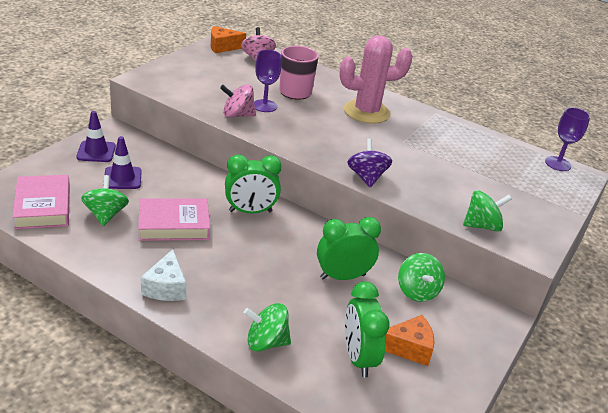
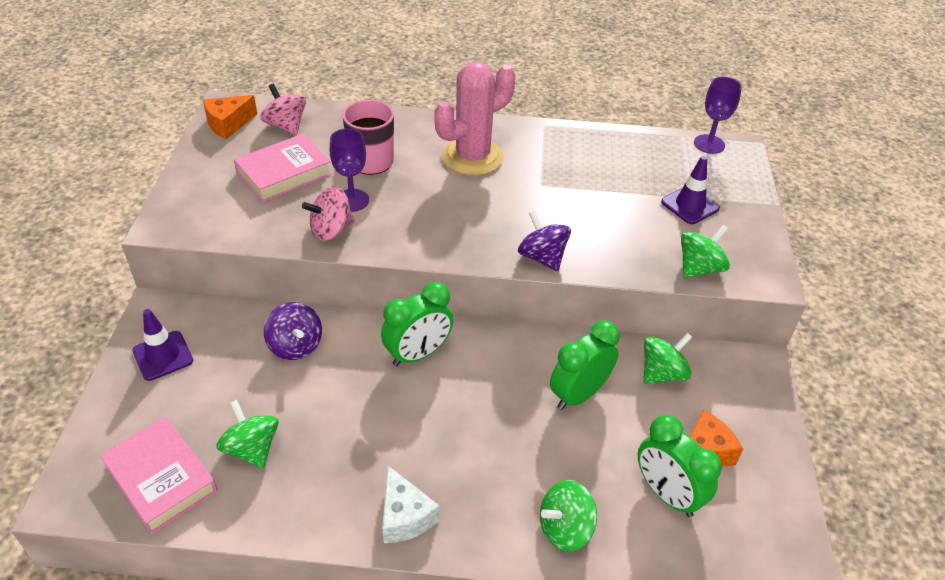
camera: 25 degrees left, 10 degrees up
(122, 178) = (229, 381): purple traffic cone -> purple traffic cone (690, 205)
(174, 224) = (345, 420): pink book -> pink book (284, 173)
(177, 177) = (295, 346): none -> purple spinning top
(417, 291) = (662, 373): green spinning top -> green spinning top turned 90 degrees counterclockwise

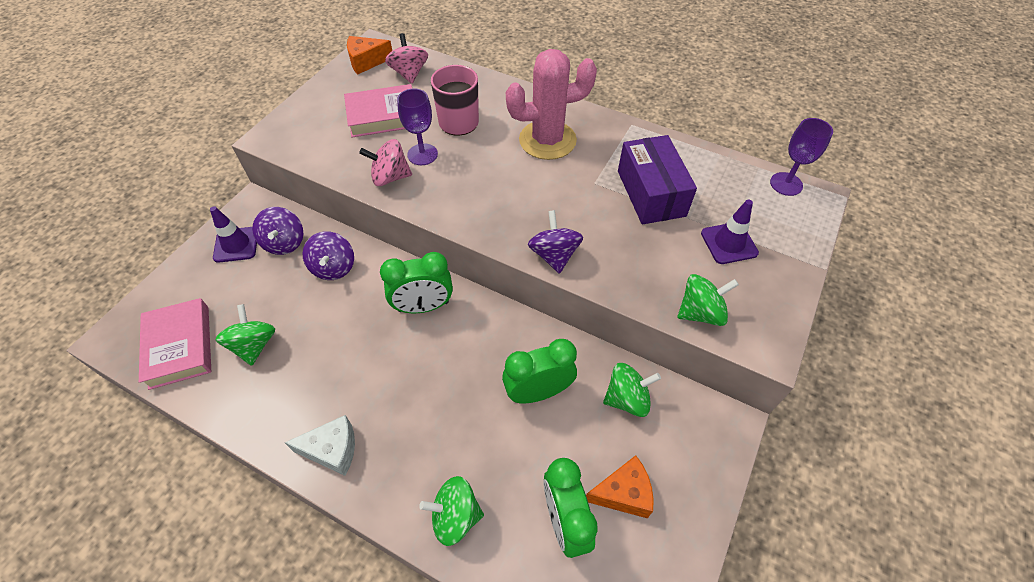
camera: 25 degrees right, 10 degrees up
(221, 337) = (284, 243): none -> purple spinning top
(404, 516) = (332, 450): white cheese -> white cheese turned 90 degrees counterclockwise
(598, 181) = (651, 193): none -> purple box

